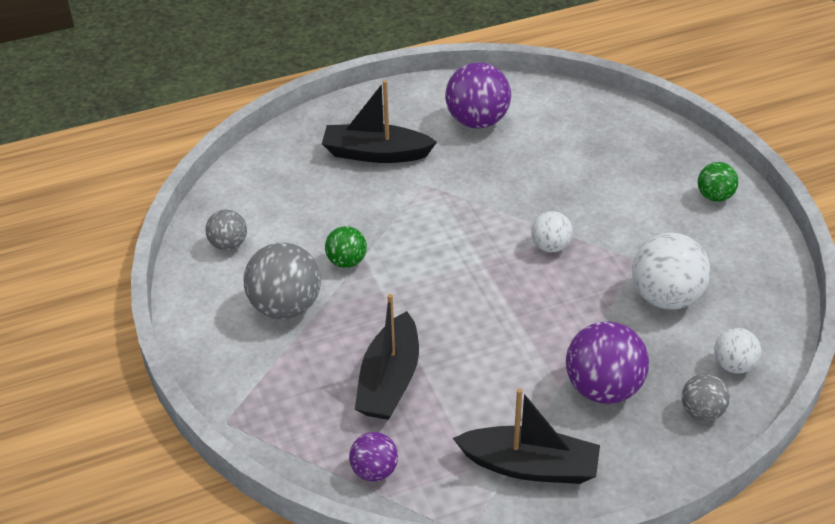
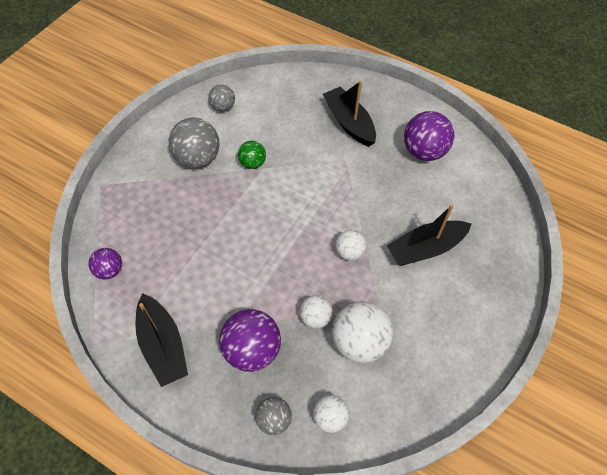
camera: 50 degrees right, 15 degrees up
(389, 380) = (179, 237): black boat -> black boat (425, 248)
(608, 316) = (315, 318): none -> white ball
(714, 196) = (481, 319): green ball -> none

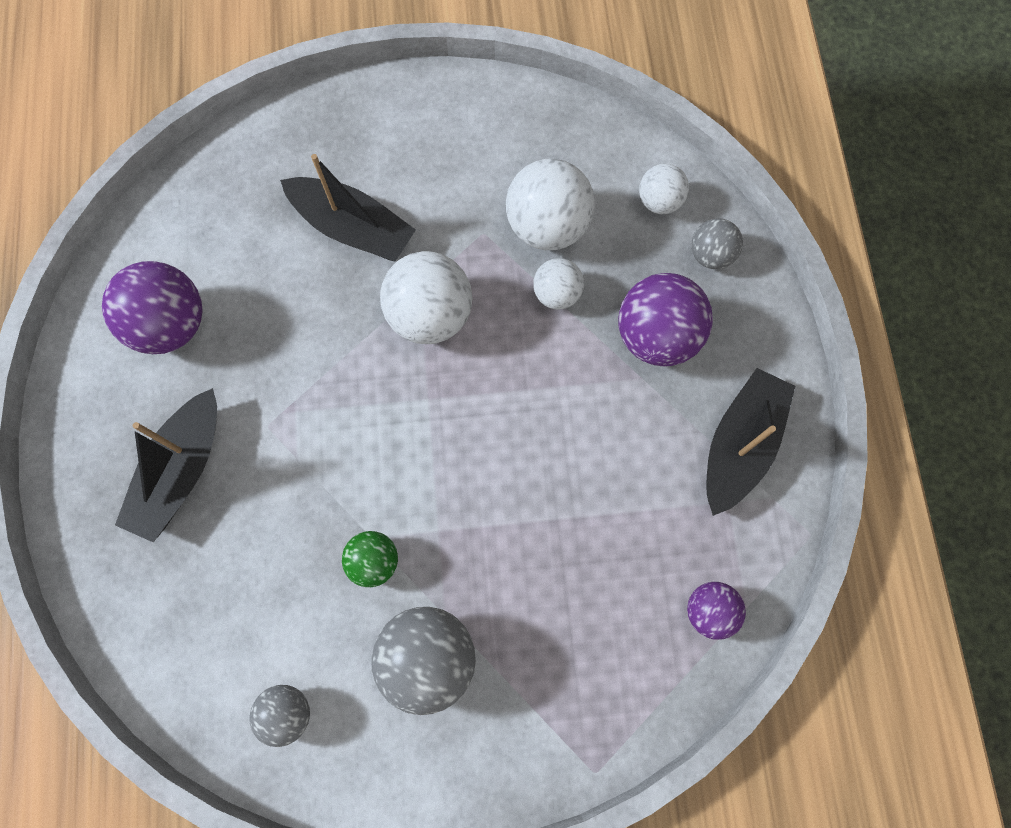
camera: 125 degrees left, 15 degrees up
(349, 252) = (430, 315): white ball -> white ball, size x1.76

